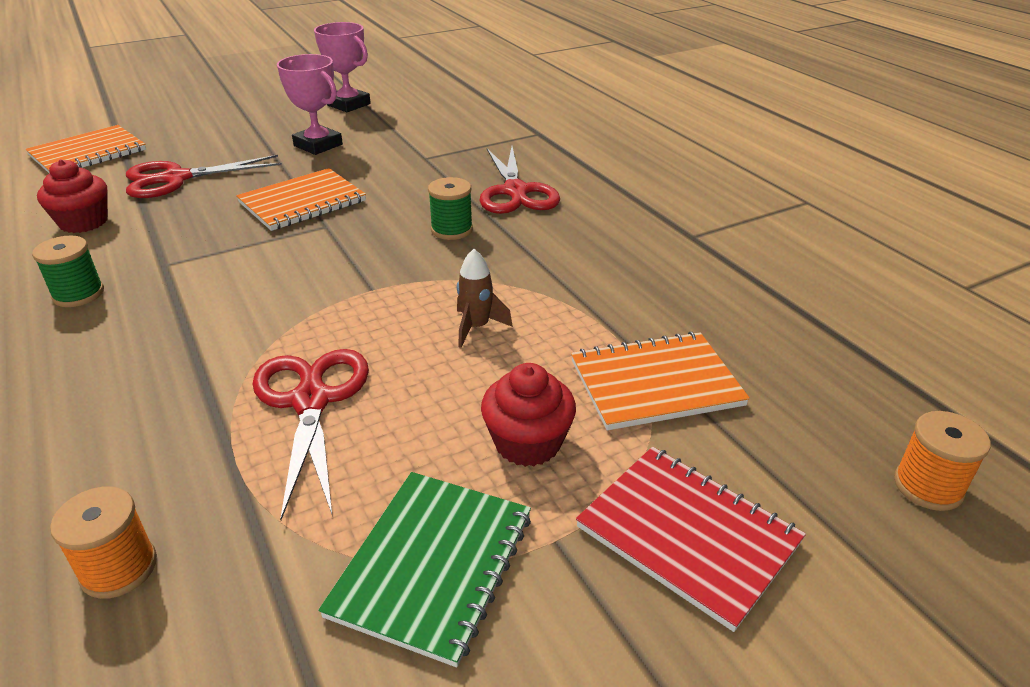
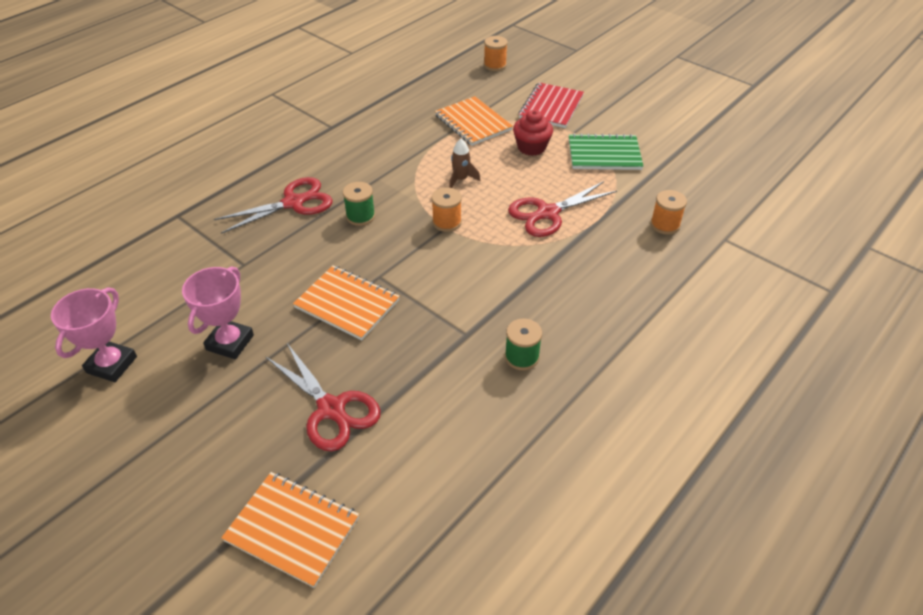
camera: 110 degrees left, 10 degrees up
(84, 222) = (432, 424): red cupcake -> none
(381, 292) = (447, 222): none -> orange spool

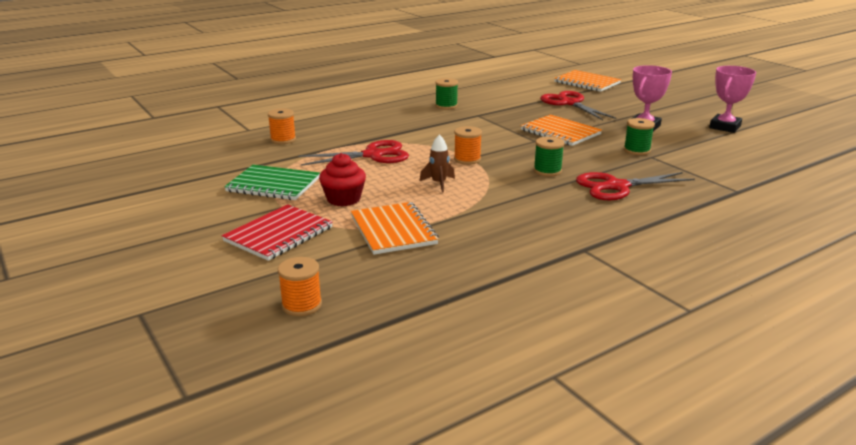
camera: 165 degrees left, 20 degrees down
(257, 275) = (637, 150): none -> green spool

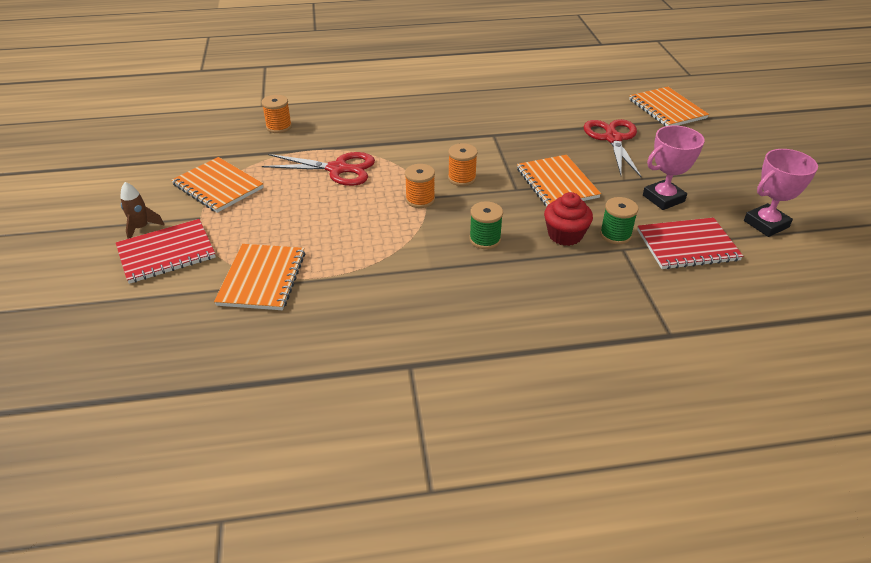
camera: 25 degrees right, 15 degrees up
(273, 185) = (218, 186): green notebook -> orange notebook
(302, 305) = (107, 348): orange spool -> orange spool (462, 178)
(343, 199) = (258, 223): red cupcake -> red cupcake (565, 235)
(439, 183) = (361, 227): brown rocket -> brown rocket (141, 228)
(446, 106) = (474, 113): green spool -> none
(617, 186) = (536, 285): red scissors -> none
(690, 146) = (687, 245): none -> red notebook

